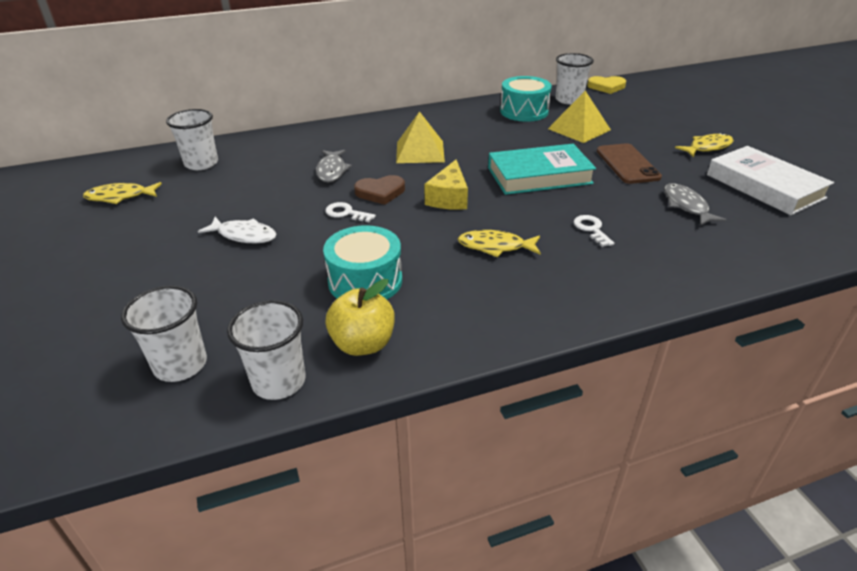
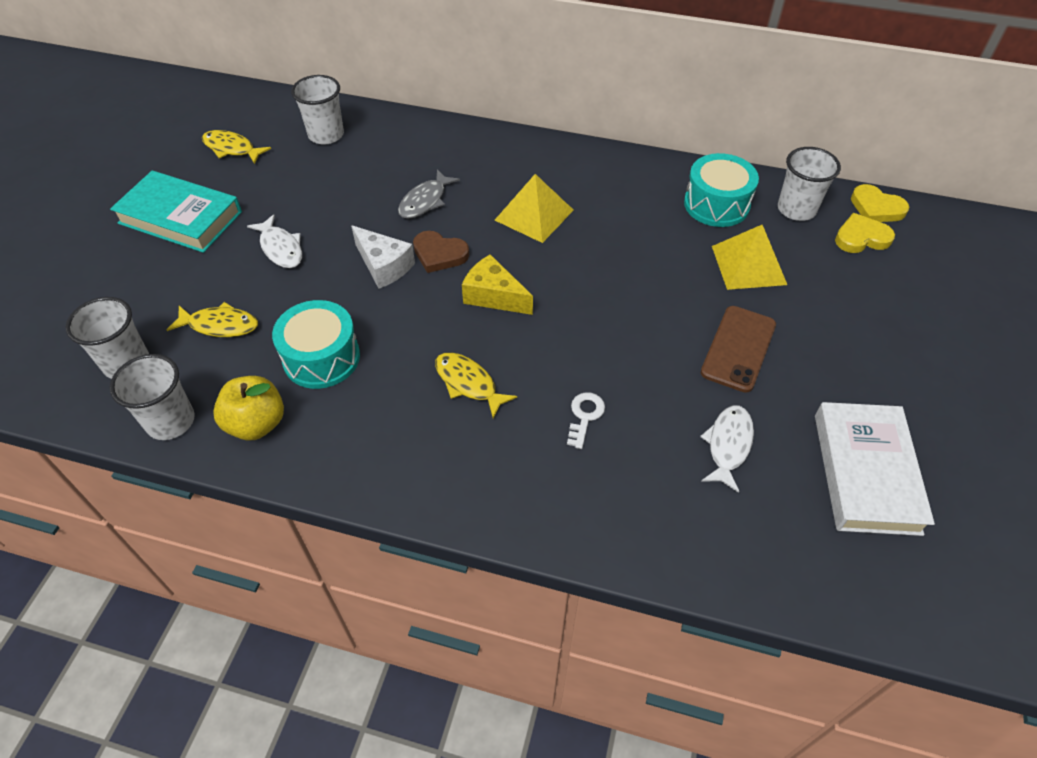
camera: 35 degrees right, 15 degrees up
(346, 213) = (384, 266): white key -> white cheese
(449, 198) = (493, 296): yellow cheese -> yellow cheese turned 75 degrees clockwise
(539, 175) = (618, 313): turquoise book -> turquoise book (180, 217)
(617, 100) = (861, 237): none -> yellow heart
(686, 206) = (728, 445): grey fish -> white fish
(707, 147) = (876, 375): yellow fish -> yellow fish (220, 325)

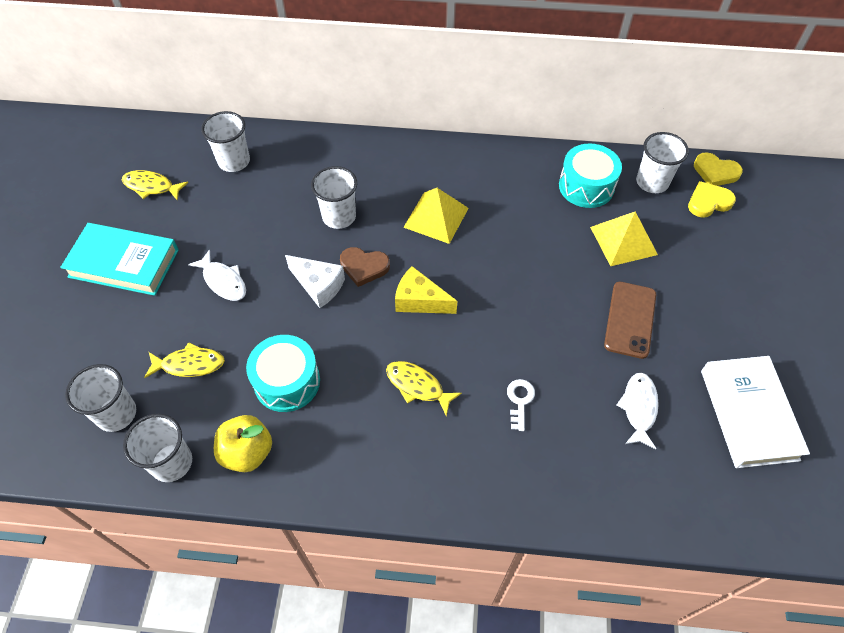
camera: 10 degrees left, 5 degrees up
(425, 201) = (339, 216): grey fish -> white cup

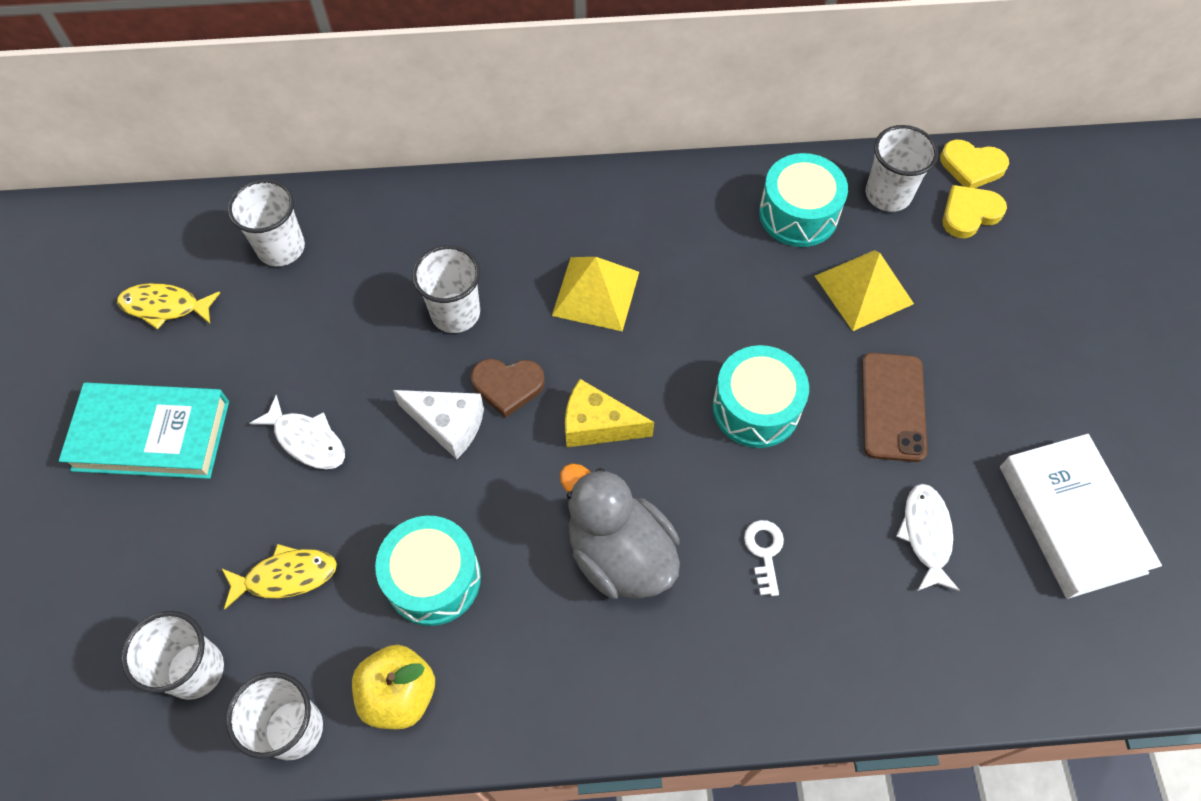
camera: 10 degrees left, 5 degrees up
(417, 386) = (619, 554): yellow fish -> grey duck
(532, 306) = (756, 408): none -> turquoise drum

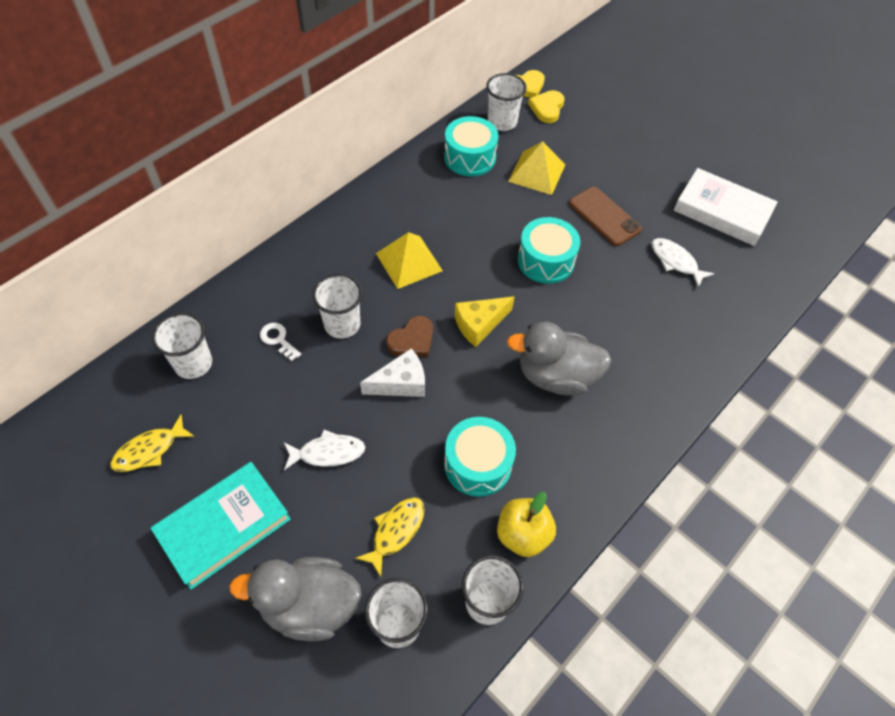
camera: 45 degrees left, 5 degrees down
(143, 578) = (309, 606): none -> grey duck
(764, 552) = (618, 322): white key -> white key (278, 339)

